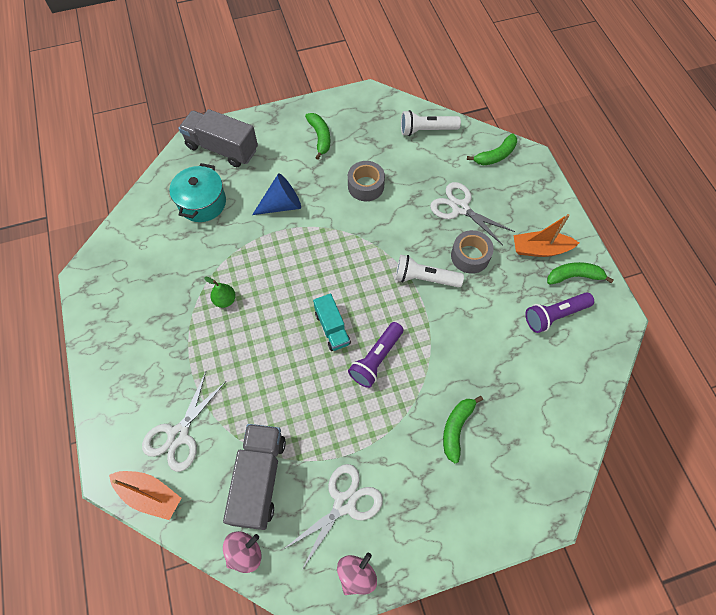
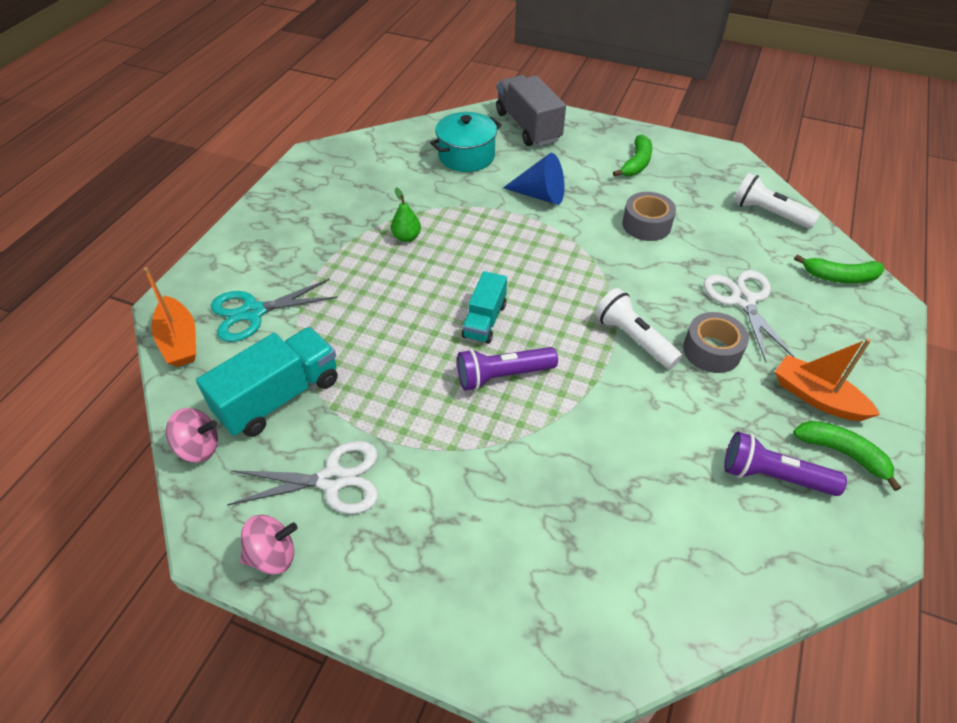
camera: 40 degrees right, 15 degrees down
(178, 435) = (253, 312): white scissors -> turquoise scissors
(259, 479) = (279, 397): grey truck -> turquoise truck
(456, 428) = (527, 502): green banana -> none

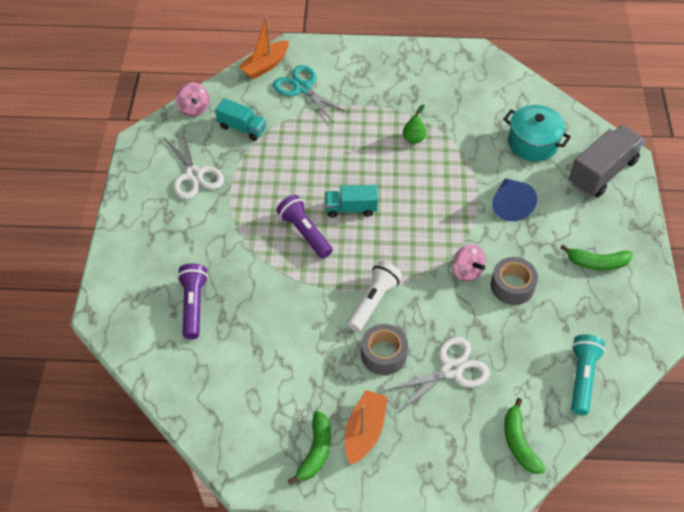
camera: 70 degrees right, 5 degrees up
(273, 555) = (140, 168): pink spinning top -> pink spinning top (467, 271)
(279, 397) = (242, 128): turquoise truck -> turquoise truck, size x0.61
(768, 213) = (582, 378): white flashlight -> turquoise flashlight
(773, 476) = (279, 407): purple flashlight -> purple flashlight (194, 305)

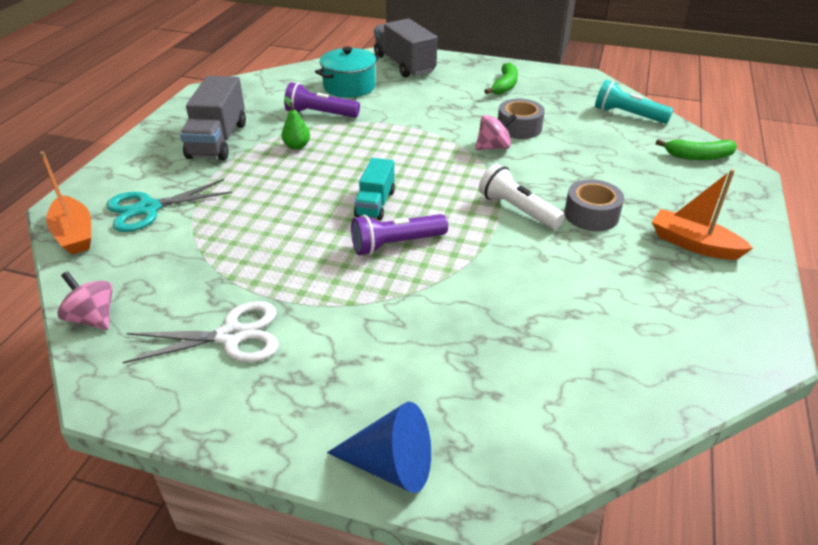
camera: 75 degrees left, 15 degrees down
(194, 109) = (93, 318): pink spinning top -> pink spinning top turned 135 degrees counterclockwise
(194, 305) = (485, 368): purple flashlight -> purple flashlight (320, 114)
(242, 128) = (175, 273): turquoise truck -> none
(316, 451) = (724, 285): green banana -> none
(403, 90) = (218, 140): none -> grey truck
(451, 370) = (615, 177): white scissors -> none
(509, 205) = (419, 111): blue cone -> blue cone (391, 465)

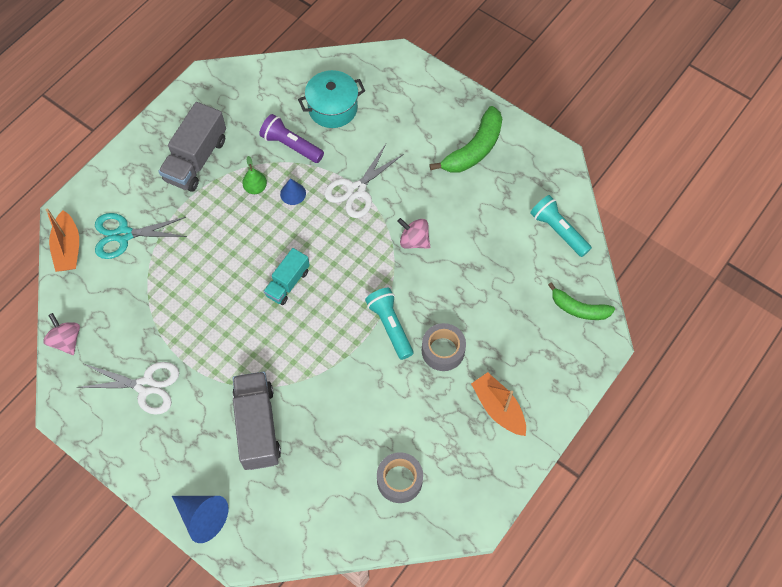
camera: 20 degrees right, 25 degrees up
(341, 142) = (293, 193): none -> blue cone
(396, 244) = (283, 334): purple flashlight -> none
(404, 64) = (398, 84): grey truck -> grey truck (257, 426)
(408, 128) = (356, 190): none -> white scissors
(493, 147) = (414, 240): pink spinning top -> pink spinning top turned 150 degrees counterclockwise
(505, 86) = (474, 149): green banana -> green banana, size x1.52
(517, 210) = (390, 326): white flashlight -> turquoise flashlight
(519, 127) = (450, 219): grey tape -> grey tape (399, 480)

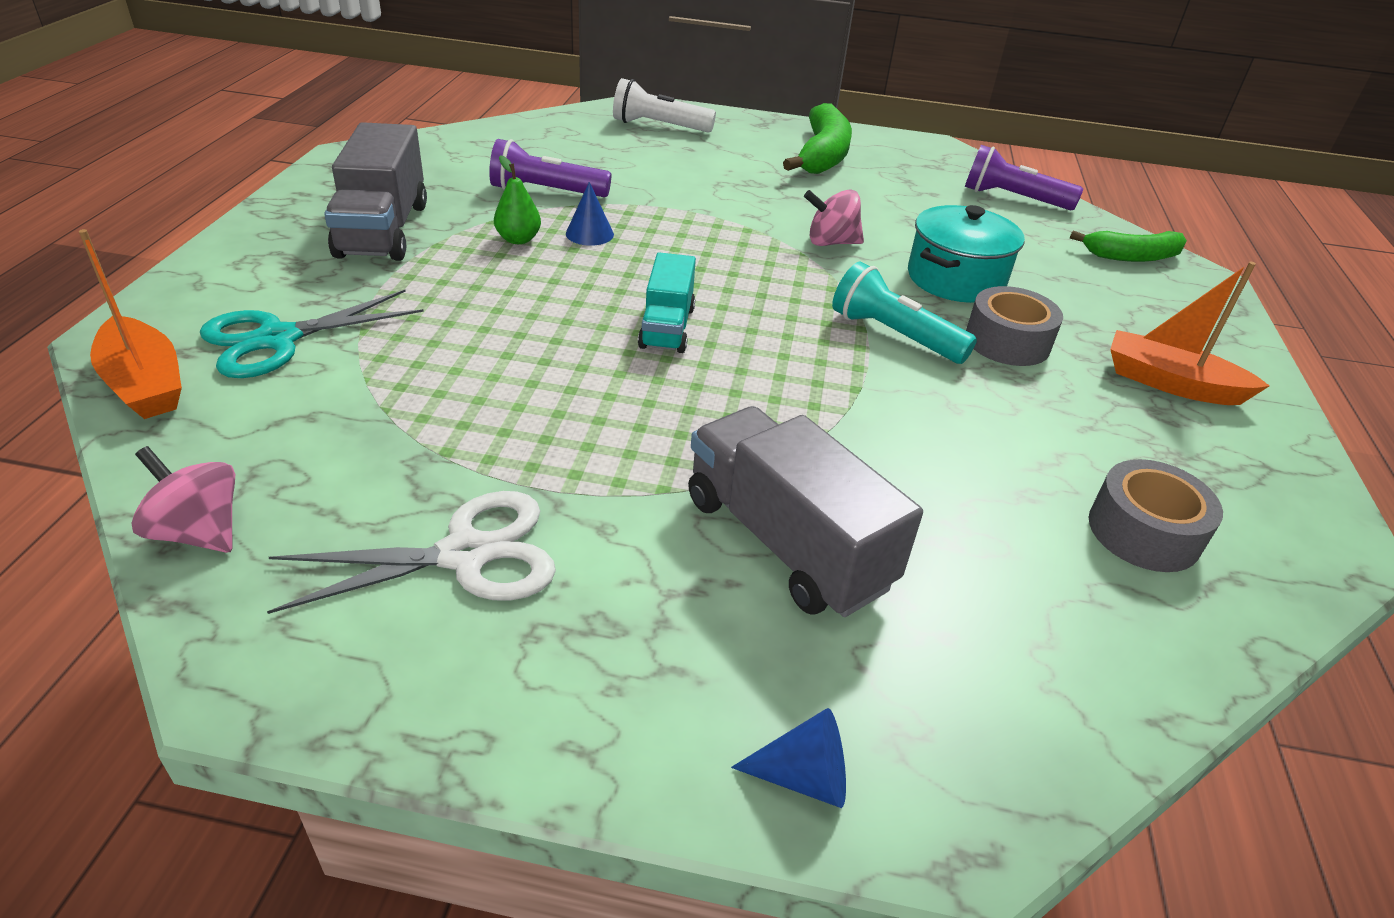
camera: 30 degrees left, 25 degrees down
(202, 517) = (803, 777): blue cone -> blue cone, size x0.60
(333, 108) = (584, 153): turquoise pot -> turquoise pot (955, 279)
(356, 190) = (691, 214): white scissors -> none
(394, 87) = (659, 126): none -> white flashlight
(558, 231) = (1013, 198): turquoise flashlight -> purple flashlight

